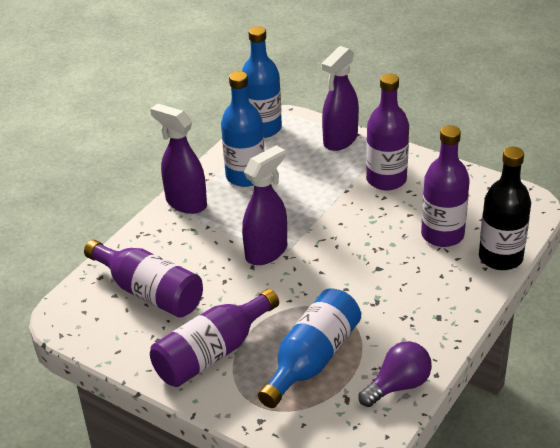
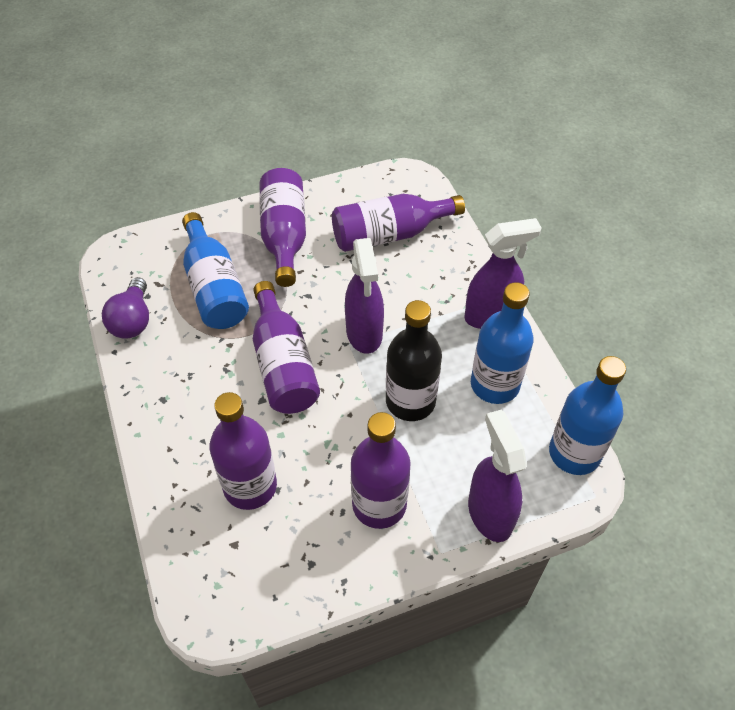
camera: 125 degrees right, 15 degrees up
(338, 275) = (283, 364): none -> purple bottle
(500, 257) = (171, 510): black bottle -> black bottle (410, 401)

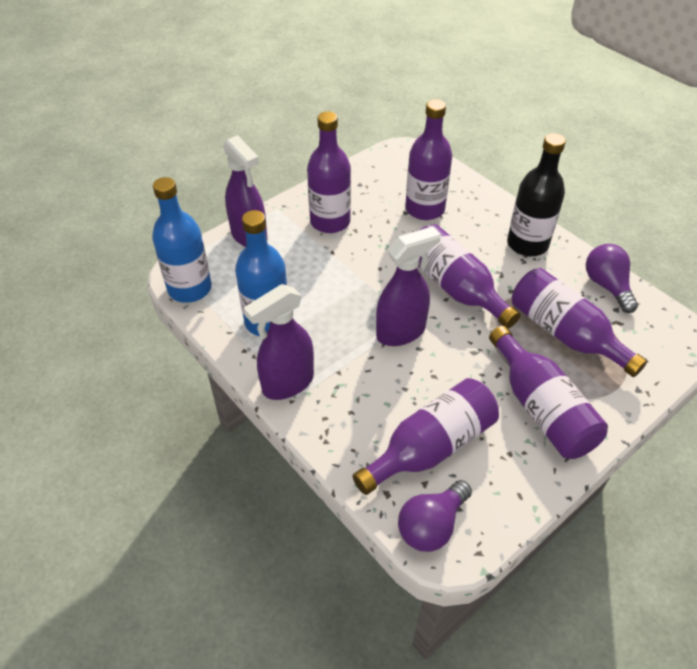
camera: 160 degrees right, 5 degrees down
(214, 287) = (565, 334): blue bottle -> purple bottle
(364, 333) = (401, 332): purple spray bottle -> purple spray bottle turned 90 degrees clockwise
(410, 401) = (335, 289): black bottle -> black bottle (527, 244)
(415, 190) = (431, 525): none -> purple light bulb

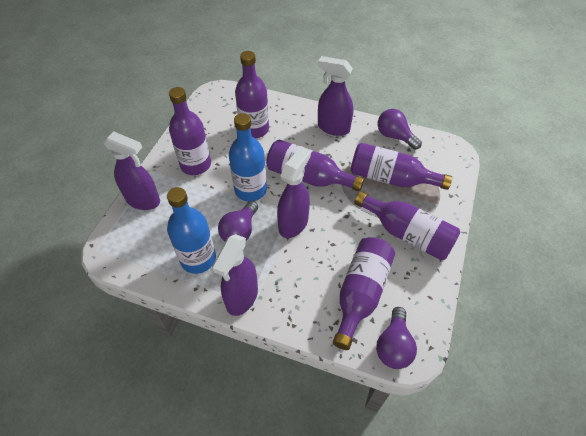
camera: 30 degrees left, 5 degrees up
(190, 288) = (123, 261): blue bottle -> blue bottle (250, 190)
(332, 312) = (240, 231): none -> purple light bulb
(527, 244) = (333, 128): black bottle -> purple spray bottle

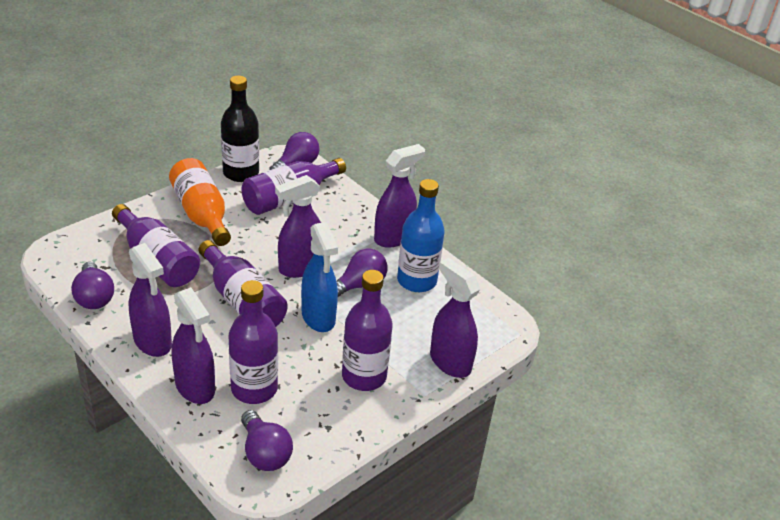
camera: 155 degrees left, 15 degrees down
(223, 103) = (264, 453): none -> purple light bulb
(250, 190) = (318, 317): blue bottle -> blue spray bottle
(286, 116) = (195, 387): none -> purple spray bottle
(407, 234) = (201, 214): purple bottle -> orange bottle
(428, 301) = (241, 173): none -> black bottle

